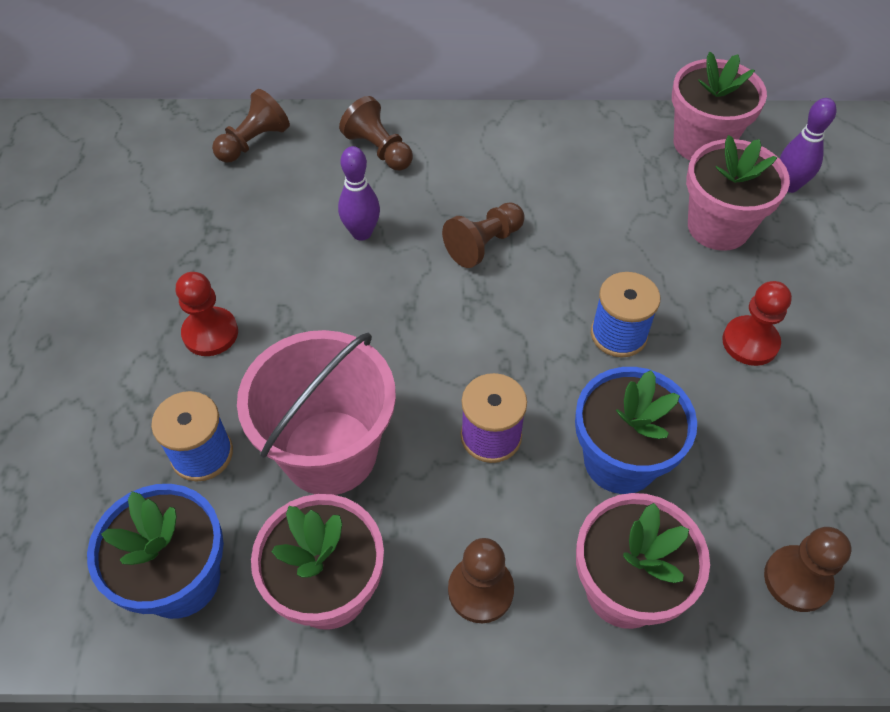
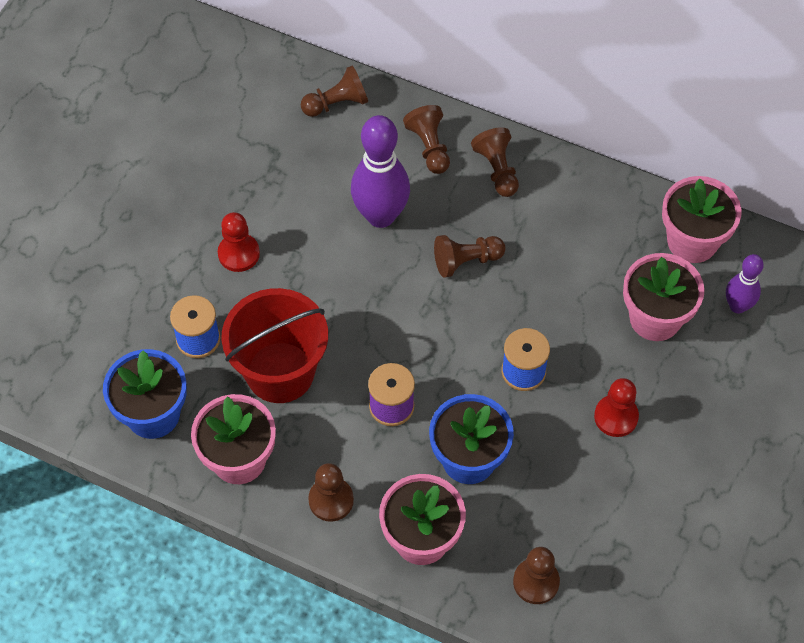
camera: 25 degrees right, 5 degrees up
(330, 452) = (280, 372): pink bucket -> red bucket
(361, 233) = (381, 215): purple bowling pin -> purple bowling pin, size x1.77
(463, 146) = (497, 170): none -> brown pawn

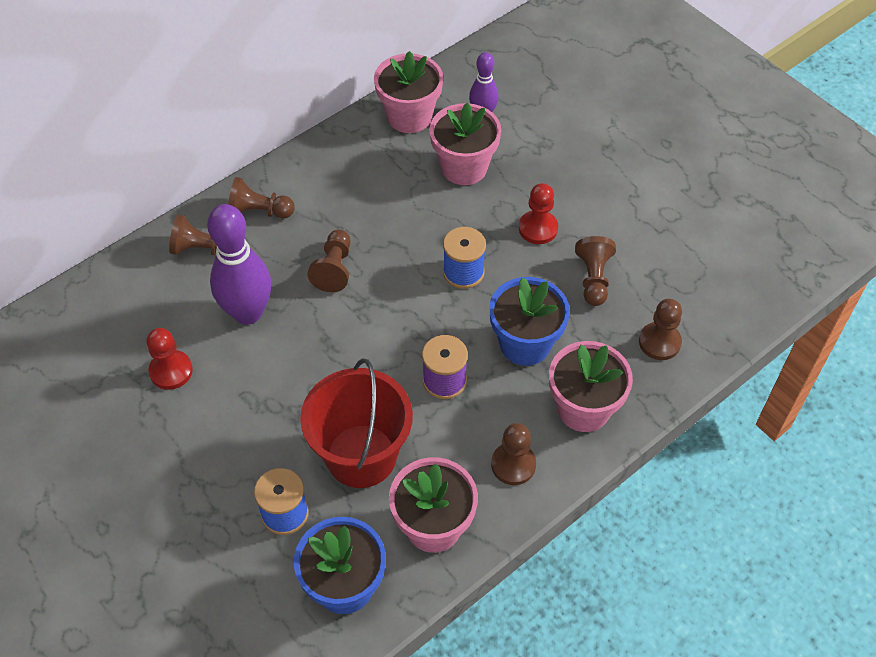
camera: 65 degrees left, 5 degrees down
(239, 253) = (213, 442): red pawn -> red pawn (171, 371)
(337, 103) = (106, 299): brown pawn -> brown pawn (593, 279)

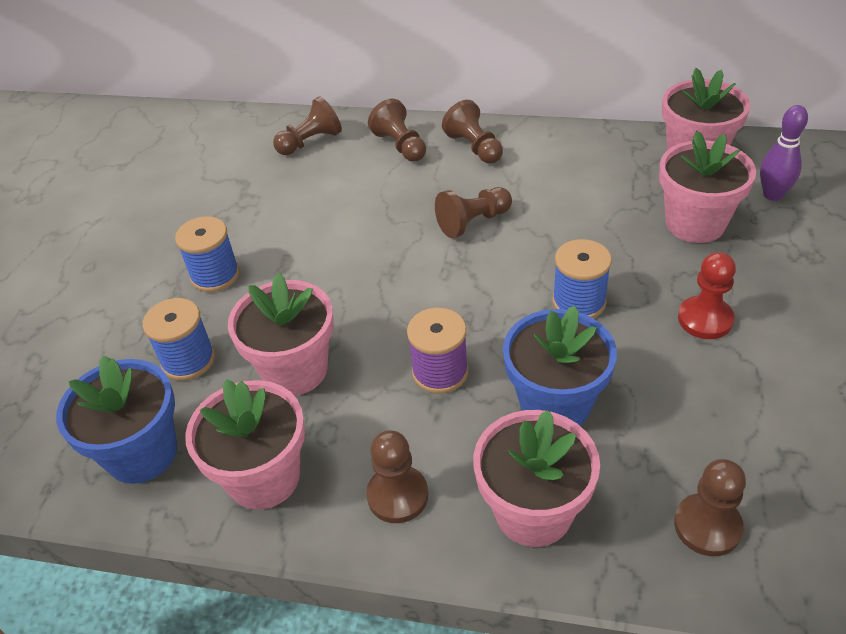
camera: 55 degrees right, 10 degrees down
(171, 371) = (267, 205): red pawn -> none
(213, 449) = (215, 275): none -> blue spool
(248, 312) = (369, 206): purple bowling pin -> none
(361, 456) = (295, 370): red bucket -> pink flower pot
(593, 279) = (708, 405): brown pawn -> brown pawn (310, 142)

